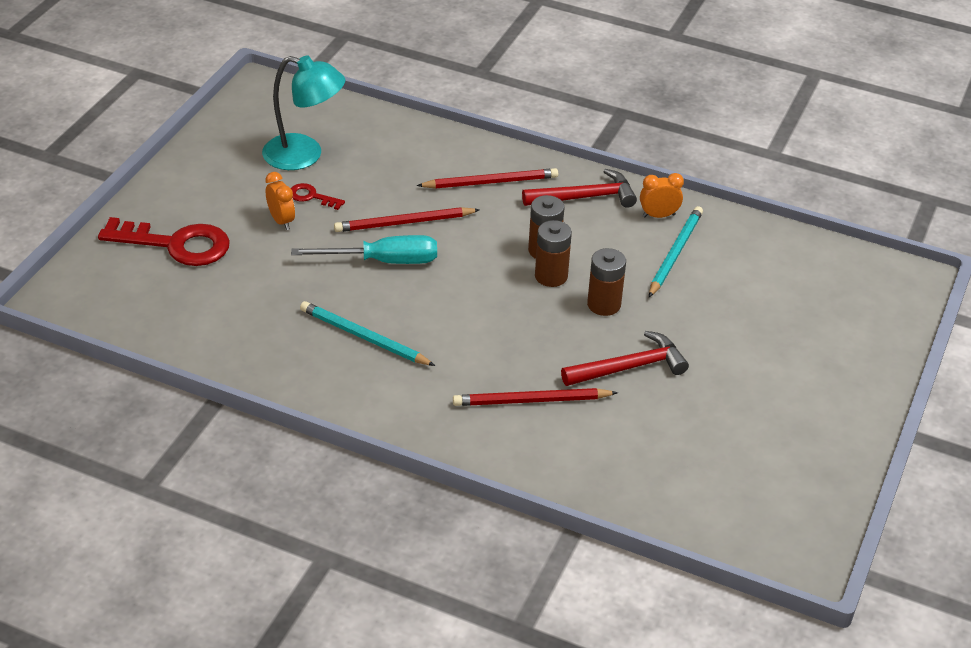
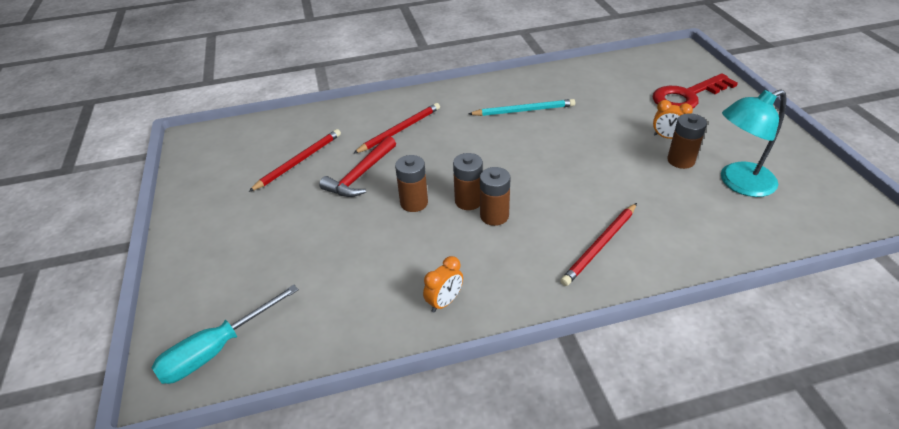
camera: 145 degrees right, 0 degrees up
(312, 196) = (681, 160): red key -> brown battery
(383, 261) = (576, 150): turquoise screwdriver -> turquoise screwdriver (216, 349)
(404, 223) = (604, 179): red pencil -> red pencil (299, 161)
(585, 197) = (519, 280): red hammer -> none
(675, 253) = (400, 273): turquoise pencil -> none

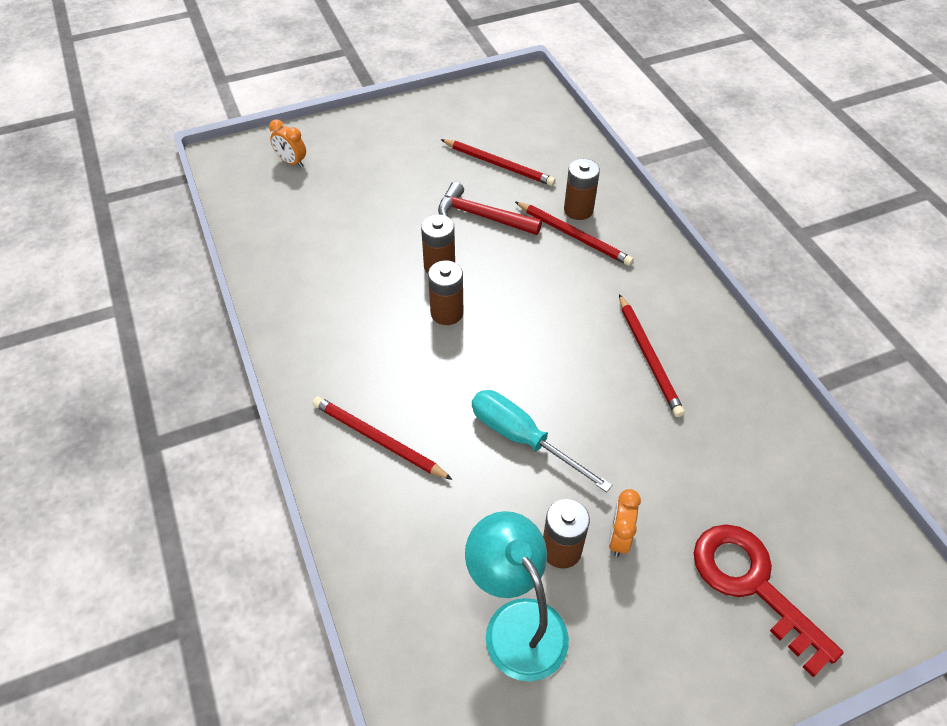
camera: 80 degrees right, 10 degrees up
(216, 349) = (252, 172): turquoise screwdriver -> turquoise screwdriver (522, 438)
(444, 302) = (297, 307): orange clock -> orange clock (291, 162)
(494, 216) = (423, 338): brown battery -> brown battery (578, 210)
(524, 110) = (649, 357): turquoise pencil -> red pencil

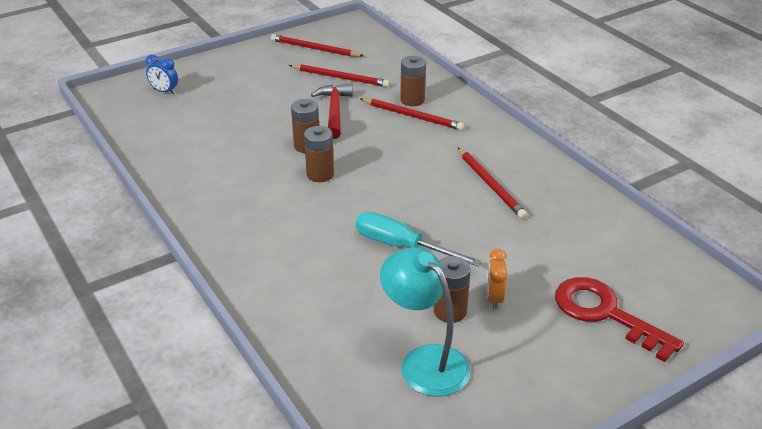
camera: 10 degrees left, 15 degrees down
(291, 162) = (164, 91): orange clock -> blue clock
(378, 439) = (282, 260): red pencil -> red pencil (314, 49)
(482, 216) = (334, 111): red hammer -> red hammer turned 75 degrees clockwise

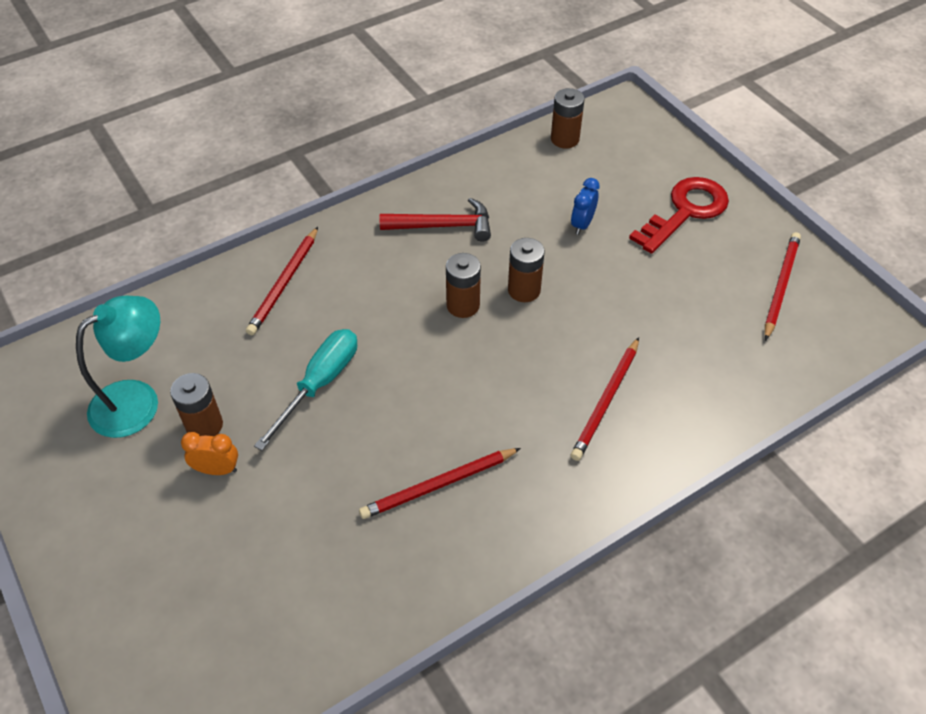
camera: 90 degrees right, 15 degrees up
(164, 91) = (635, 154): blue clock -> blue clock (582, 224)
(334, 111) = (609, 314): red hammer -> red hammer (443, 226)
(340, 78) = (701, 318): red pencil -> red pencil (284, 283)
(412, 100) = (651, 402): brown battery -> brown battery (565, 139)
(606, 314) = (169, 586): red key -> red key (685, 212)

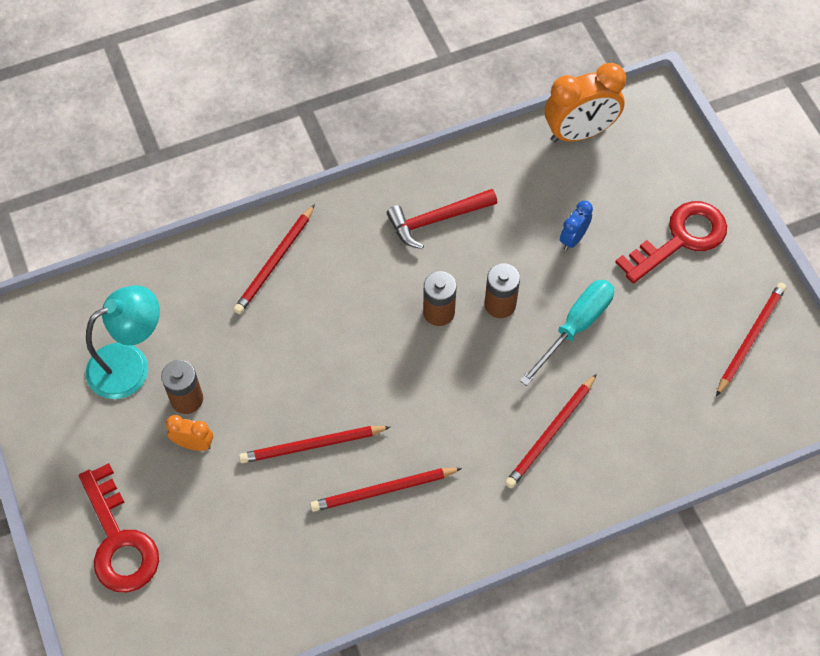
camera: 10 degrees right, 10 degrees up
(138, 587) = (118, 540): none -> red key
(320, 384) = (294, 374): turquoise screwdriver -> turquoise screwdriver (575, 327)
(351, 451) = (312, 445): none -> red pencil
(443, 226) = (436, 220): red hammer -> red hammer turned 150 degrees clockwise
(565, 139) = (579, 133): brown battery -> orange clock

